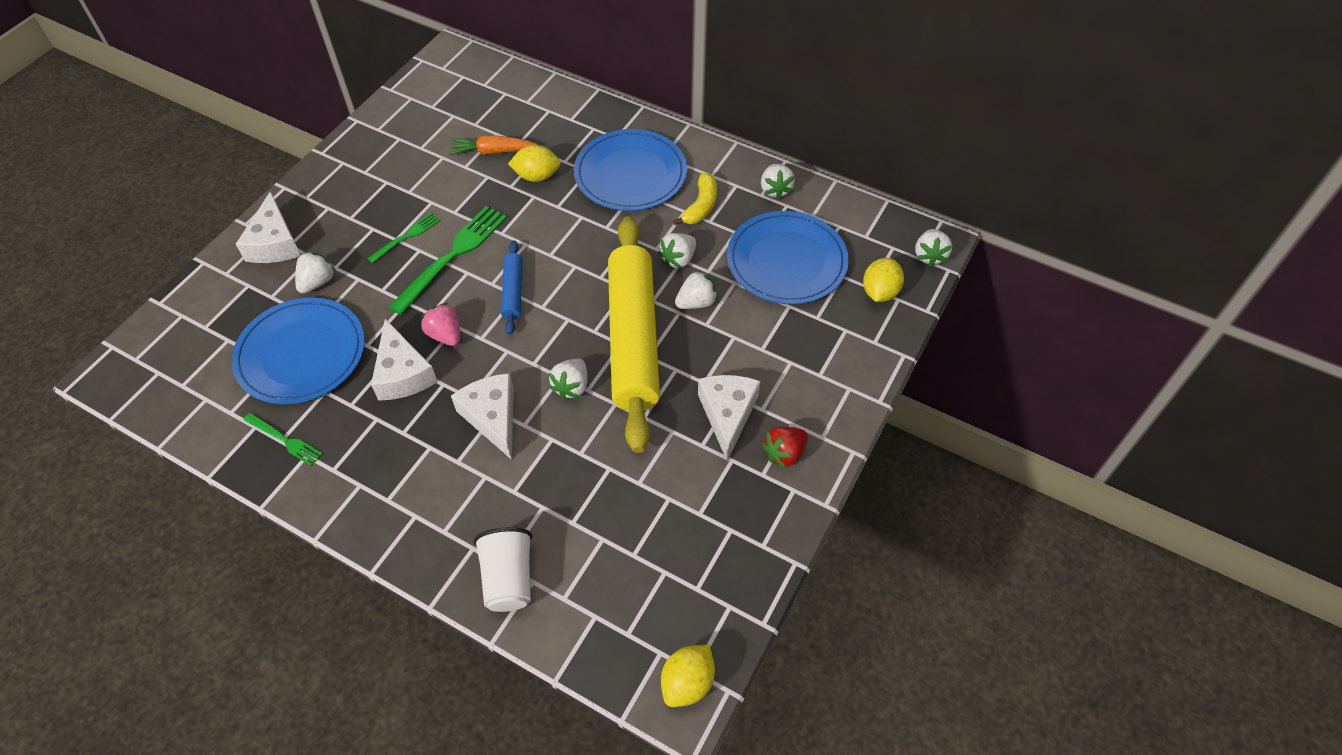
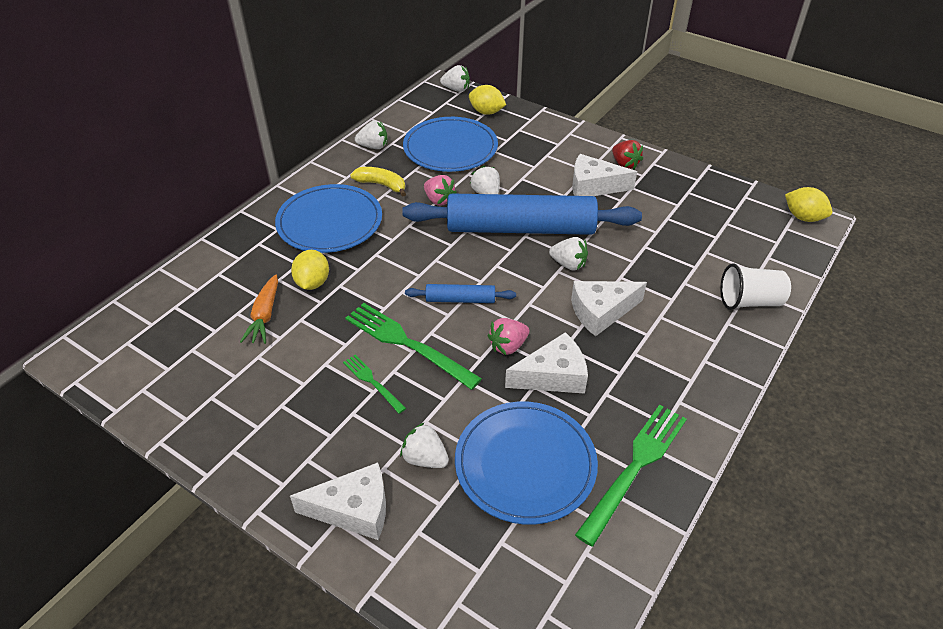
camera: 85 degrees left, 10 degrees down
(285, 440) = (635, 466): green fork -> green fork, size x1.87
(633, 338) = (520, 229): yellow rolling pin -> blue rolling pin
(678, 259) = (439, 200): white strawberry -> pink strawberry

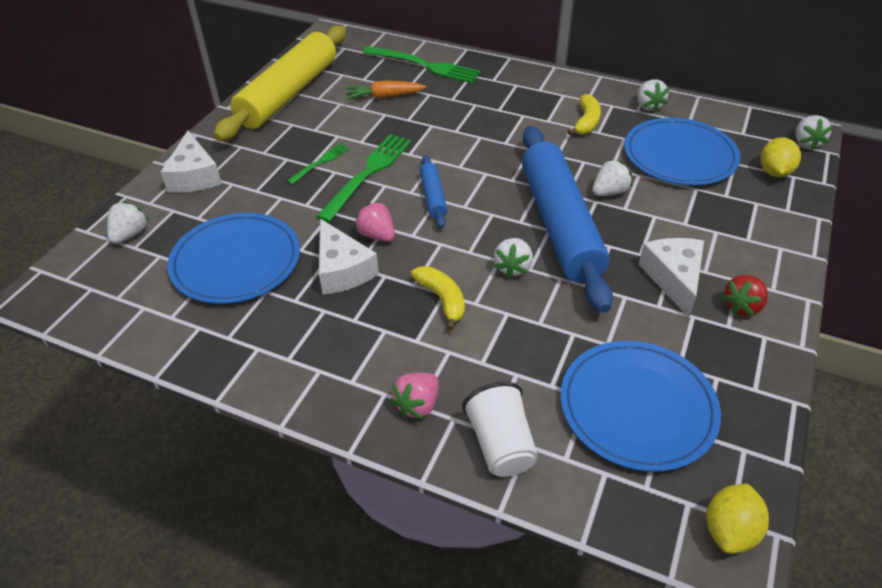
camera: 80 degrees right, 0 degrees up
(209, 405) = (289, 94): none -> yellow rolling pin
(312, 283) = (430, 111): yellow lemon -> none
(329, 222) = (514, 103): blue plate -> blue plate (637, 407)
(425, 458) = (241, 203): white strawberry -> white strawberry (130, 234)
(439, 200) = (580, 161): pink strawberry -> pink strawberry (417, 405)
(601, 312) = (442, 299): white cheese -> yellow banana
(635, 466) = (233, 337): green fork -> green fork (426, 65)

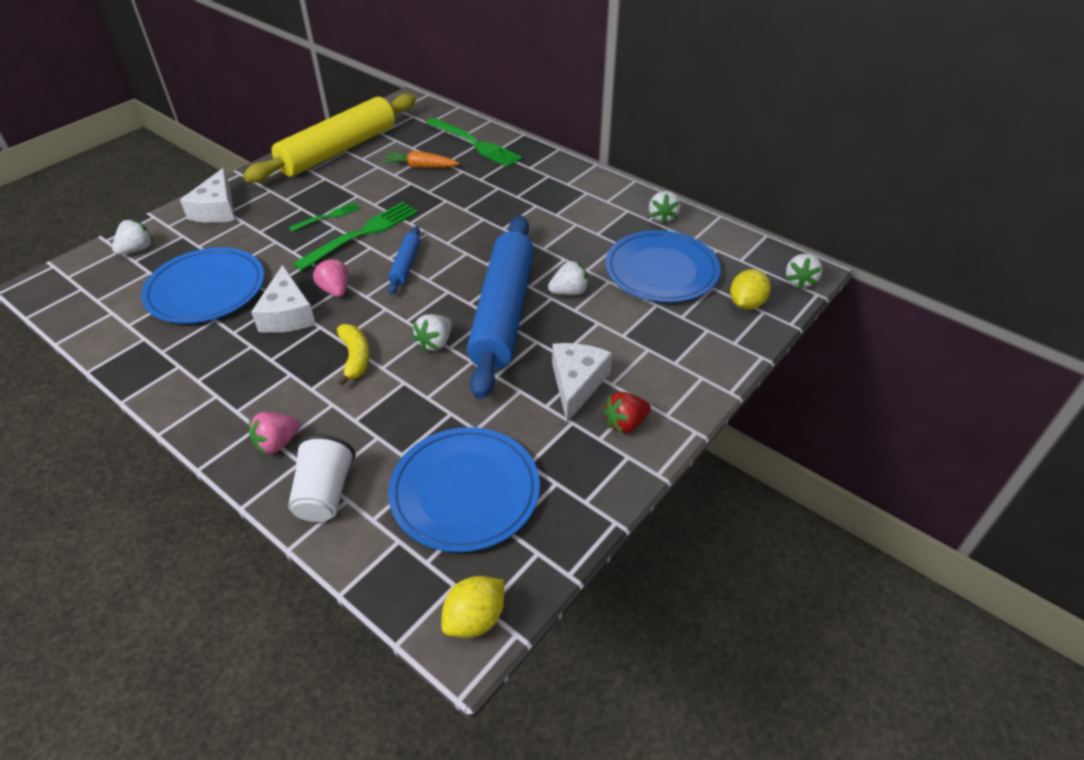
camera: 15 degrees right, 0 degrees up
(586, 122) = (591, 222): yellow banana -> none

